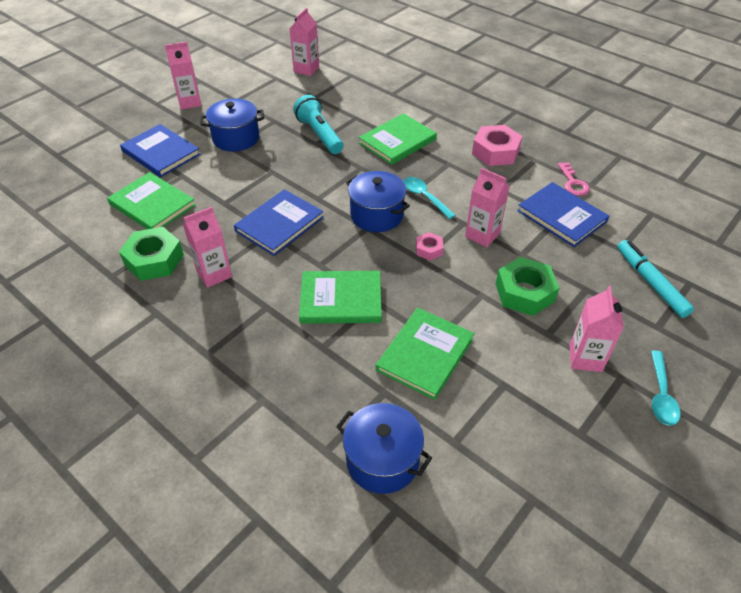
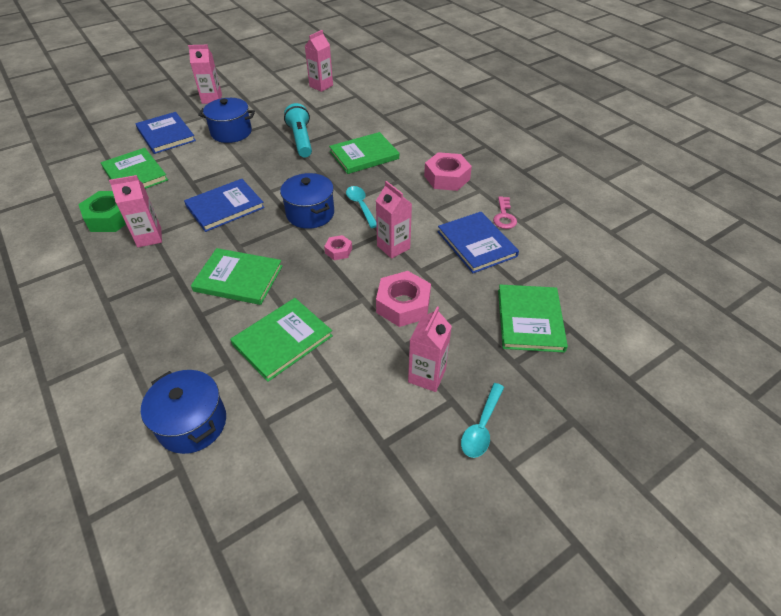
camera: 15 degrees right, 0 degrees up
(524, 292) = (403, 304): green nut -> pink nut
(650, 282) = (529, 320): turquoise marker -> green book

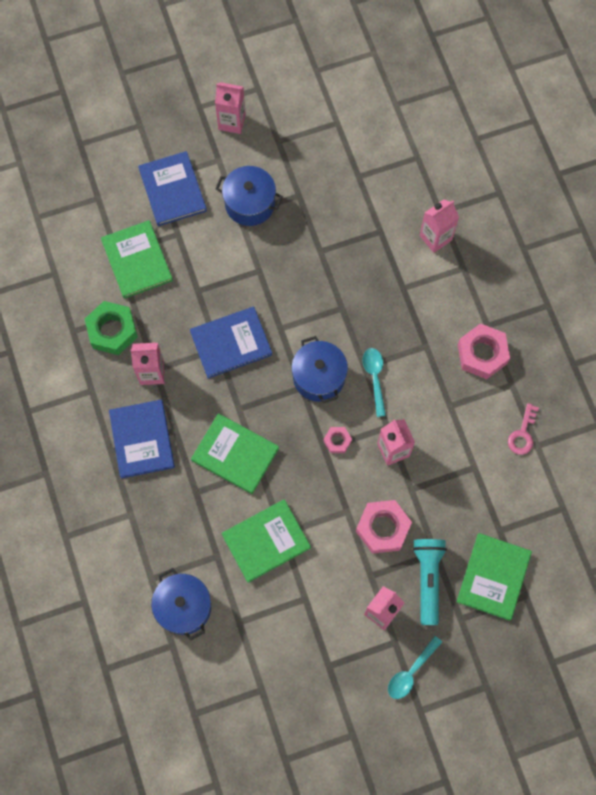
camera: 15 degrees right, 25 degrees up
(301, 140) = (330, 239): turquoise flashlight -> turquoise flashlight (428, 579)
(321, 86) = (376, 123): pink carton -> pink carton (435, 238)
(364, 155) = (398, 289): green book -> none
(476, 244) = (478, 467): blue book -> blue book (142, 439)

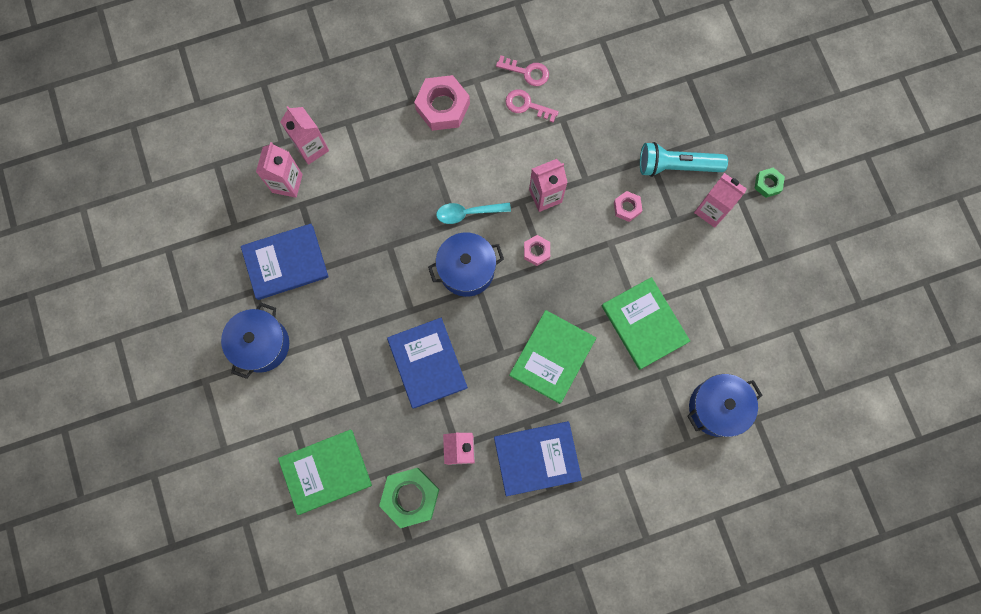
camera: 90 degrees left, 5 degrees up
(172, 190) = (239, 433): blue book -> blue book (285, 262)
(232, 122) = (157, 366): pink carton -> pink carton (287, 183)
(383, 528) = (627, 207): pink nut -> pink nut, size x0.52
(411, 672) = (767, 184): turquoise spoon -> green nut
(487, 433) = (527, 105): none -> pink key
(493, 577) = (671, 105): green book -> none

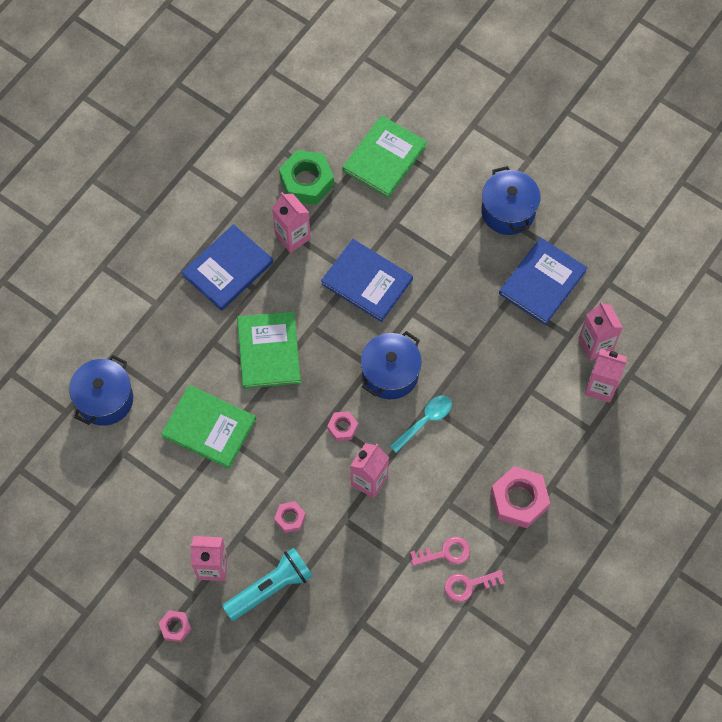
camera: 145 degrees right, 10 degrees down
(767, 184) = (175, 627): green nut -> pink nut

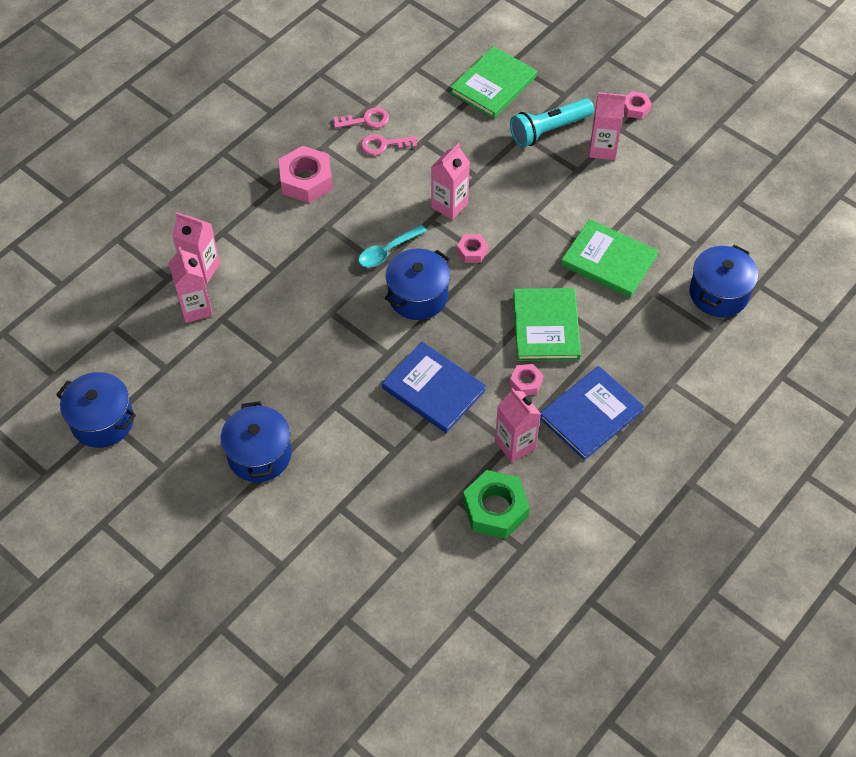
camera: 175 degrees left, 10 degrees down
(290, 518) = (528, 180): pink nut -> pink nut (526, 382)
(384, 158) = (397, 531): green book -> green book (493, 85)
(542, 282) = (237, 374): blue book -> none
(648, 230) = (102, 421): none -> blue pot

